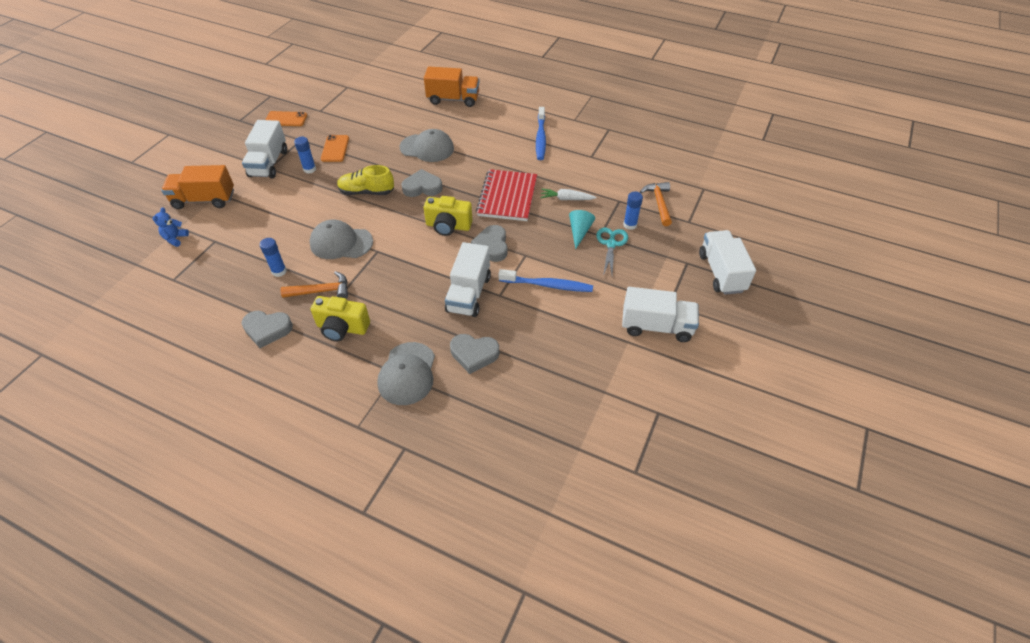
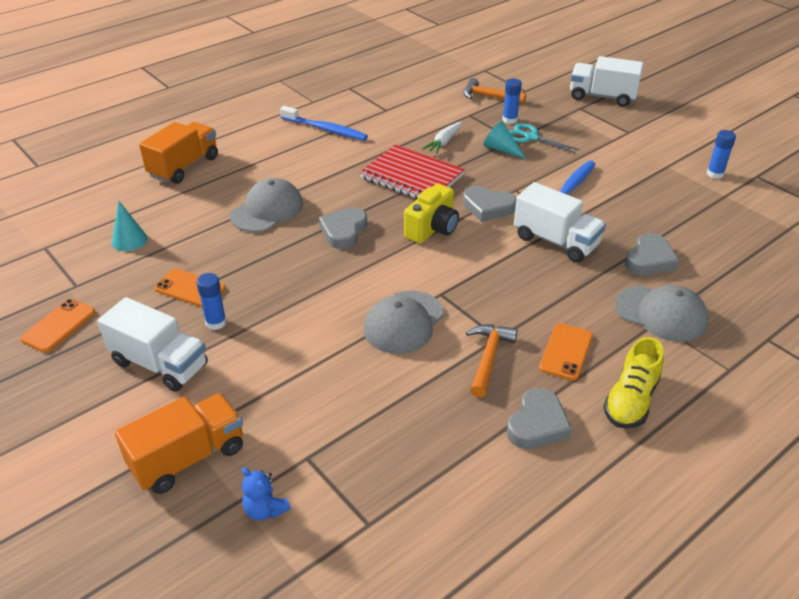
camera: 65 degrees left, 10 degrees down
(204, 200) = (188, 458): orange truck -> orange truck turned 150 degrees counterclockwise
(279, 271) = (424, 393): blue glue stick -> blue glue stick (715, 174)
(342, 328) = (566, 352): yellow camera -> orange phone
(366, 192) = (315, 279): yellow shoe -> yellow shoe (631, 400)
(368, 110) = (129, 240): none -> turquoise cone
(656, 327) = (654, 147): white truck -> none

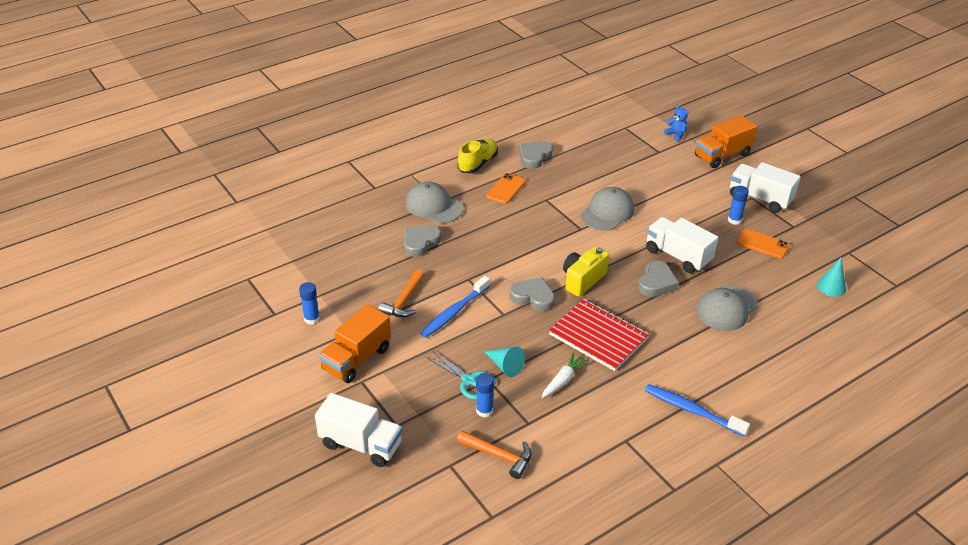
camera: 175 degrees left, 0 degrees up
(59, 325) = (841, 225): orange phone -> none
(184, 167) = (825, 365): orange truck -> orange truck (357, 359)
(488, 357) = (555, 189): orange hammer -> orange hammer (404, 301)
(556, 241) = (485, 262): white truck -> white truck (678, 256)

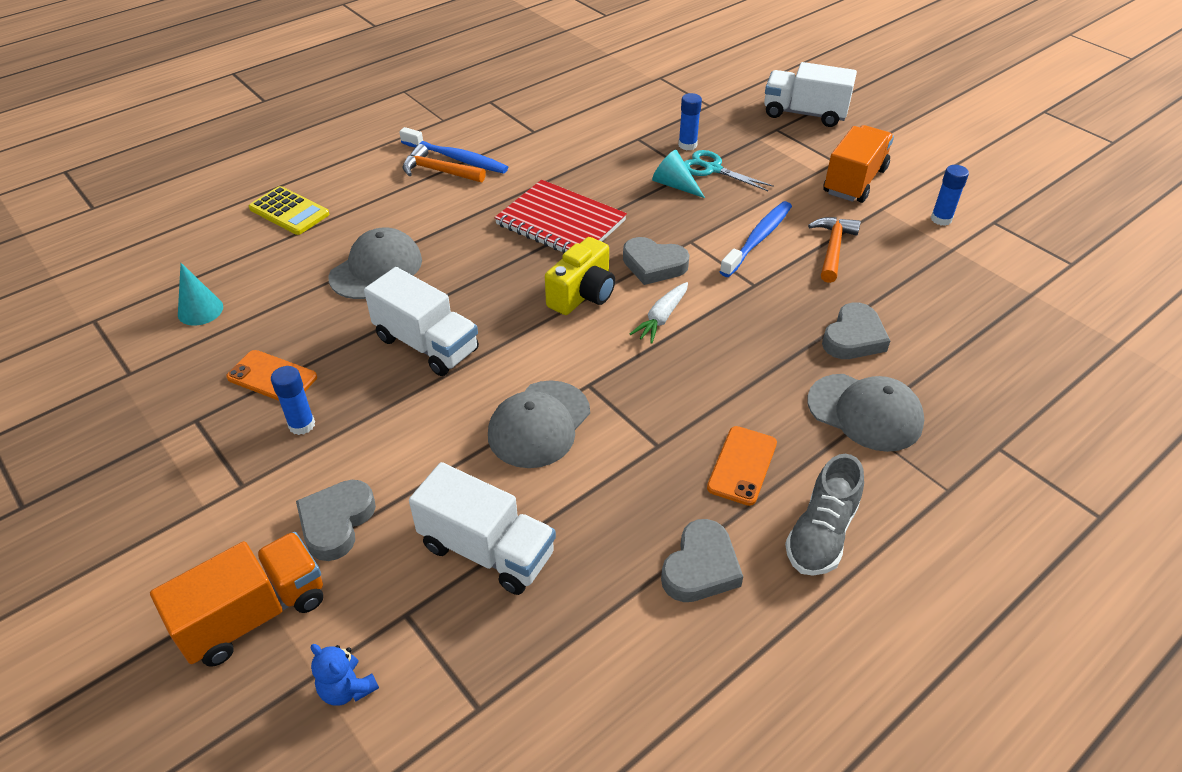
camera: 175 degrees right, 5 degrees up
(478, 163) = (821, 534): yellow shoe -> grey shoe
(499, 456) = (663, 113): orange hammer -> orange hammer (438, 171)
(563, 380) = (603, 176): white carrot -> white carrot (661, 318)
(656, 283) = (471, 298): grey heart -> grey heart (336, 522)
(760, 198) = (227, 483): white truck -> white truck (487, 550)
(813, 362) = (289, 211): none -> yellow calculator

